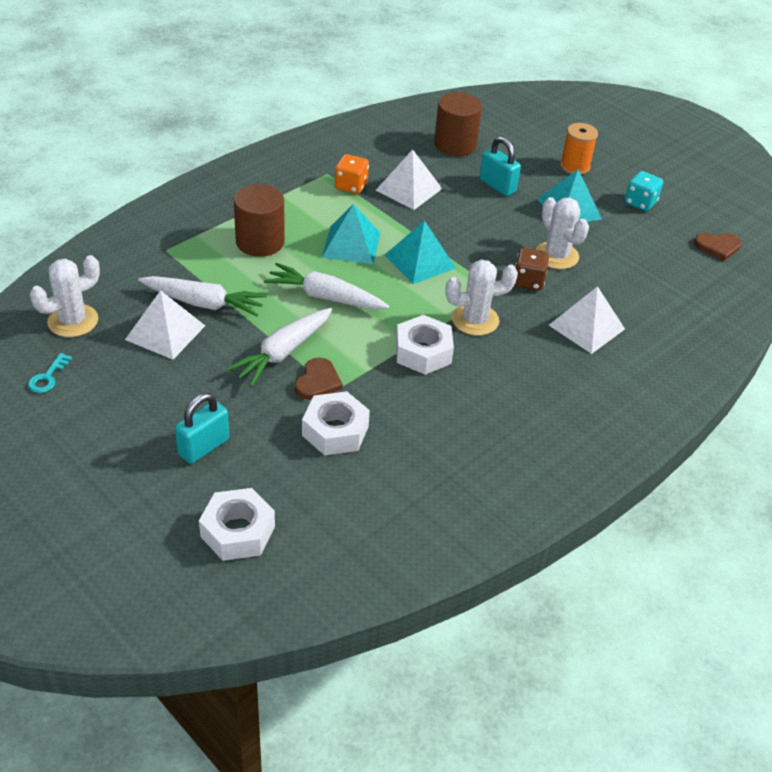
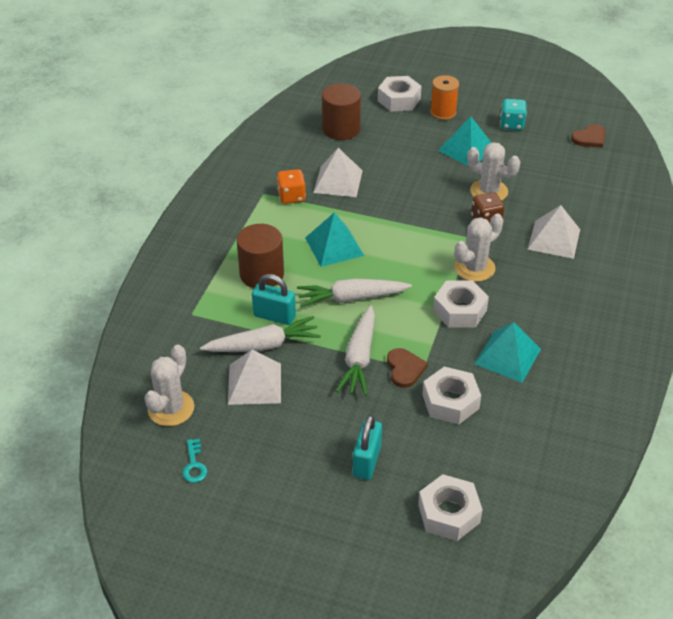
camera: 25 degrees left, 0 degrees up
(420, 261) = (396, 238): turquoise pyramid -> turquoise pyramid (507, 356)
(497, 186) = (401, 151): turquoise padlock -> turquoise padlock (274, 316)
(539, 139) = (399, 100): none -> white nut

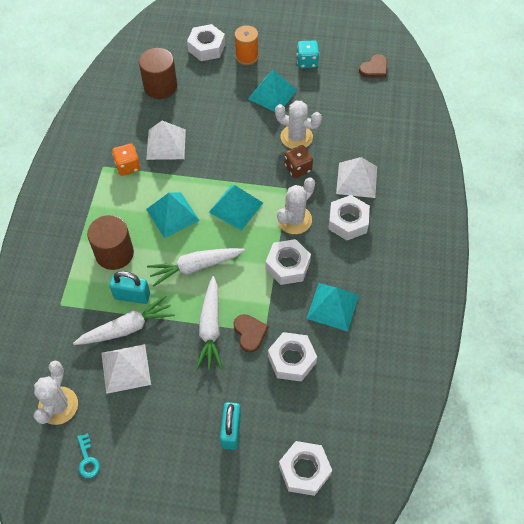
camera: 10 degrees left, 15 degrees up
(408, 248) = (236, 207): none -> turquoise pyramid
(538, 277) = (348, 221): none -> white nut

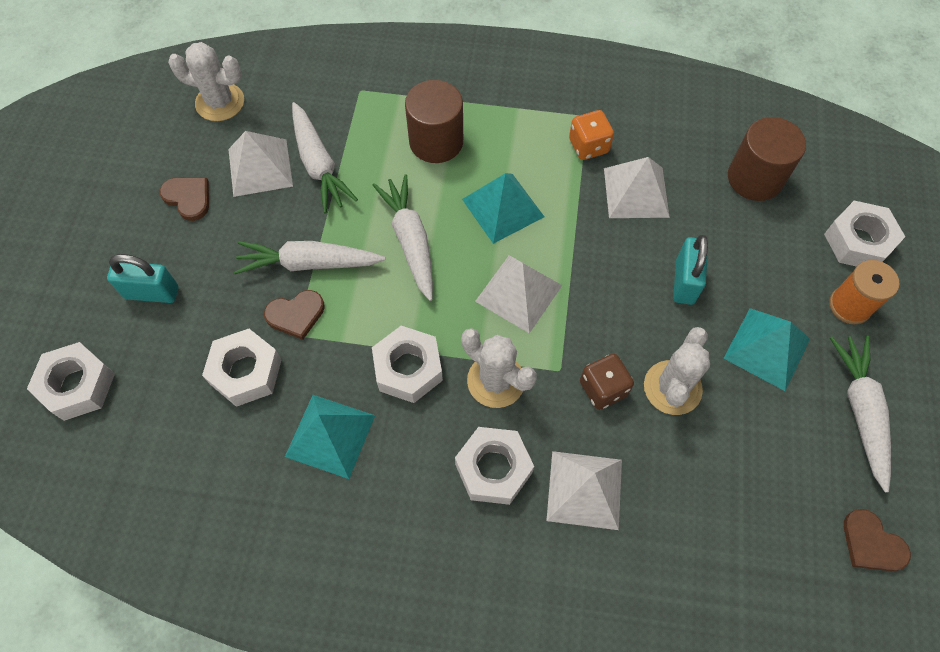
camera: 90 degrees right, 5 degrees up
(87, 459) = (146, 137): turquoise key -> none
(132, 296) = (367, 167): turquoise padlock -> turquoise padlock (684, 282)
(150, 417) = (188, 198): none -> brown heart
(236, 207) = (519, 293): turquoise pyramid -> white pyramid
(307, 62) = (860, 411): turquoise dice -> white carrot

